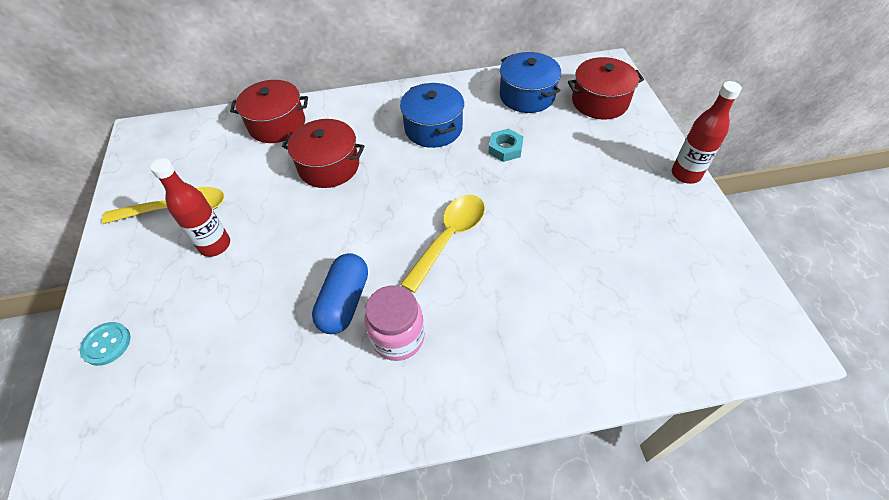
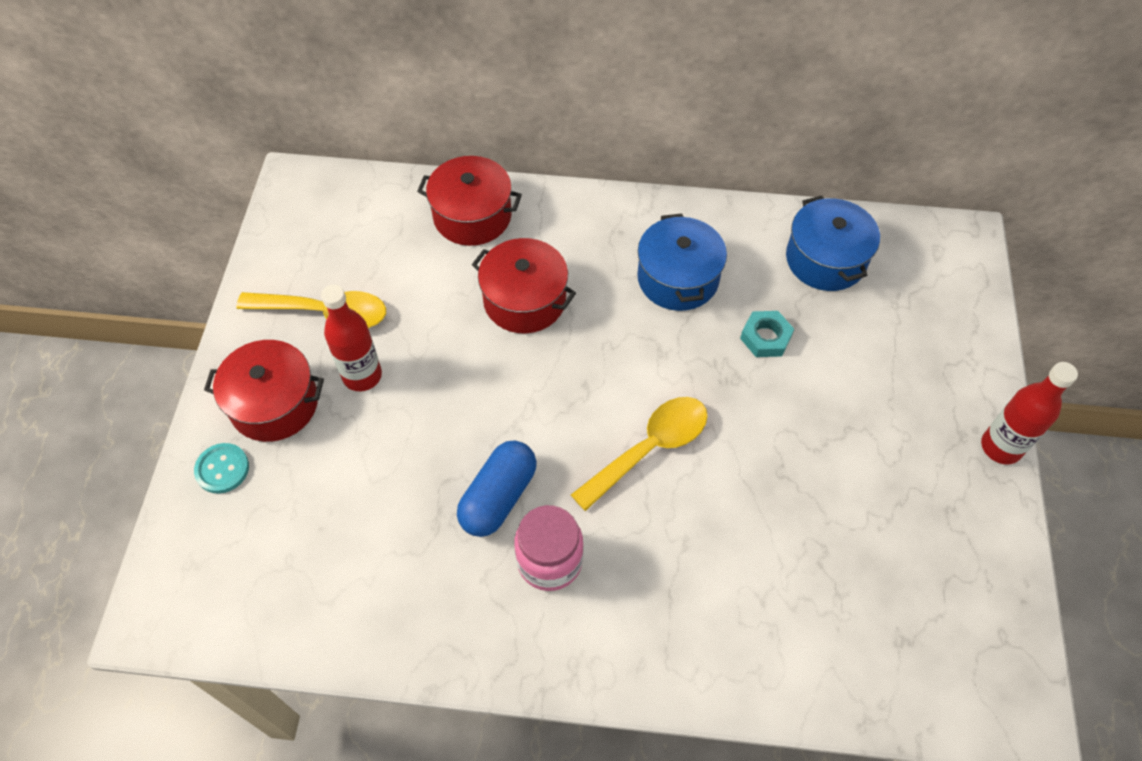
camera: 15 degrees right, 5 degrees up
(599, 102) = (927, 297): red pot -> red pot (274, 404)

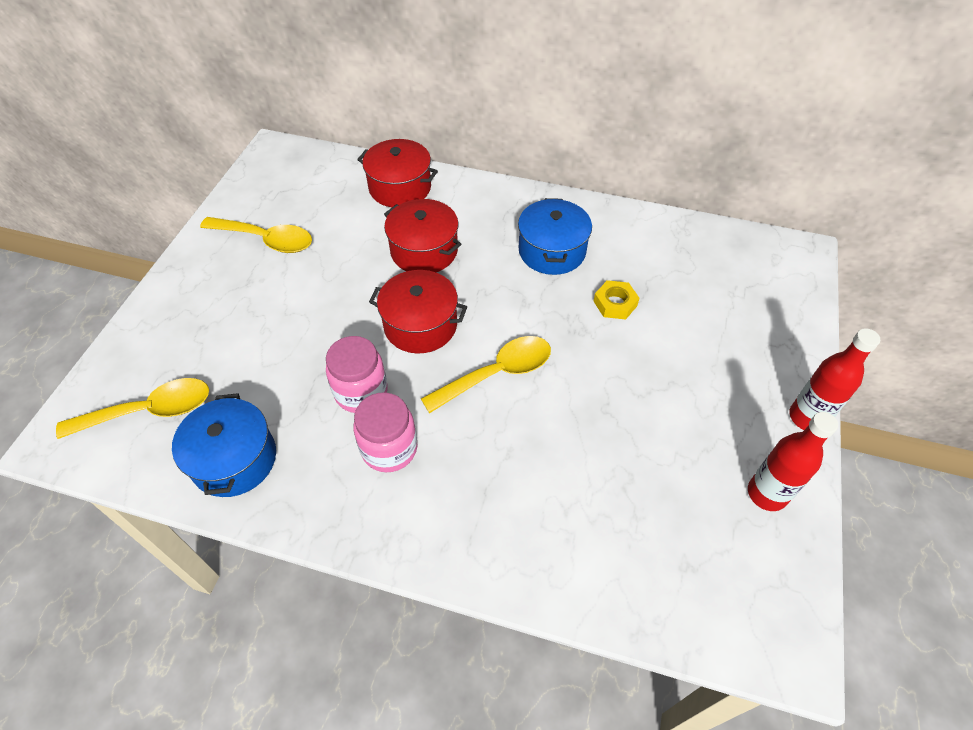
camera: 10 degrees right, 5 degrees down
(222, 469) = (150, 339): turquoise button -> none
(253, 562) = (150, 411): none -> yellow spoon
(274, 404) = (206, 298): red pot -> red pot (420, 325)
(362, 376) = (280, 287): red bottle -> red bottle (766, 494)
(498, 497) = (361, 392): blue capsule -> pink jar
(765, 337) = (615, 303): turquoise nut -> yellow nut
(825, 259) = (678, 253): blue pot -> blue pot (234, 459)

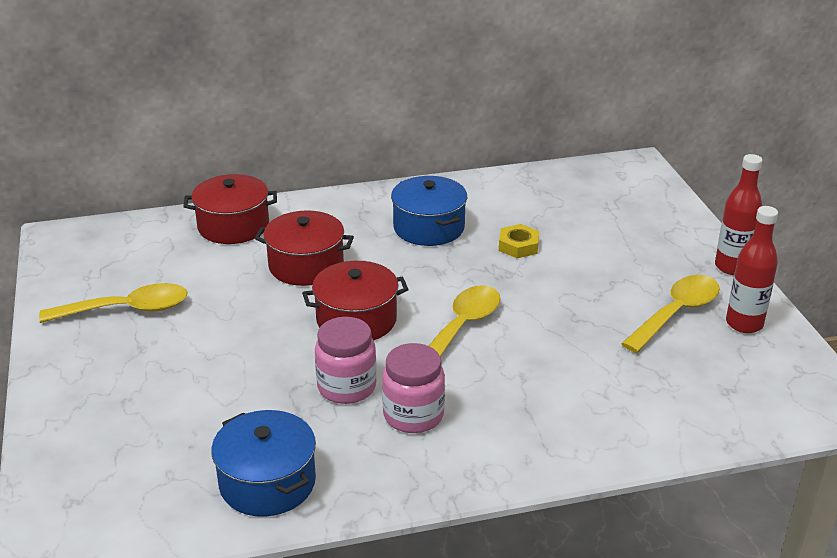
camera: 30 degrees left, 20 degrees down
(150, 411) = (135, 484): yellow spoon -> yellow spoon (676, 313)

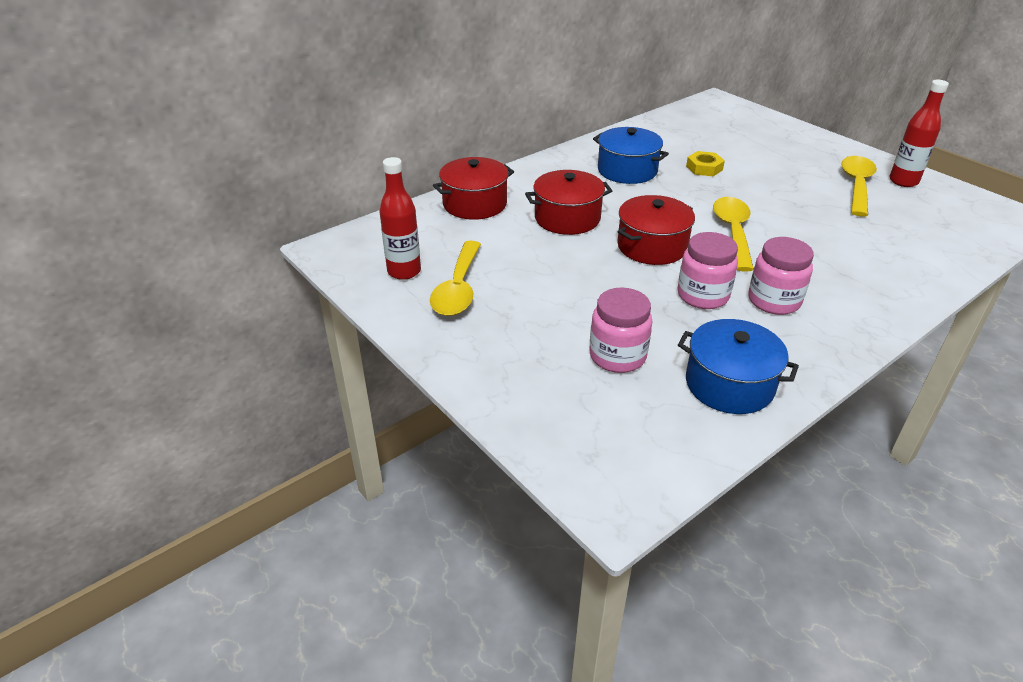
camera: 25 degrees left, 5 degrees up
(127, 309) = (458, 289): yellow spoon -> yellow spoon turned 135 degrees clockwise
(196, 420) = (617, 356): none -> pink jar
(732, 267) = (853, 149): red bottle -> red bottle (404, 271)

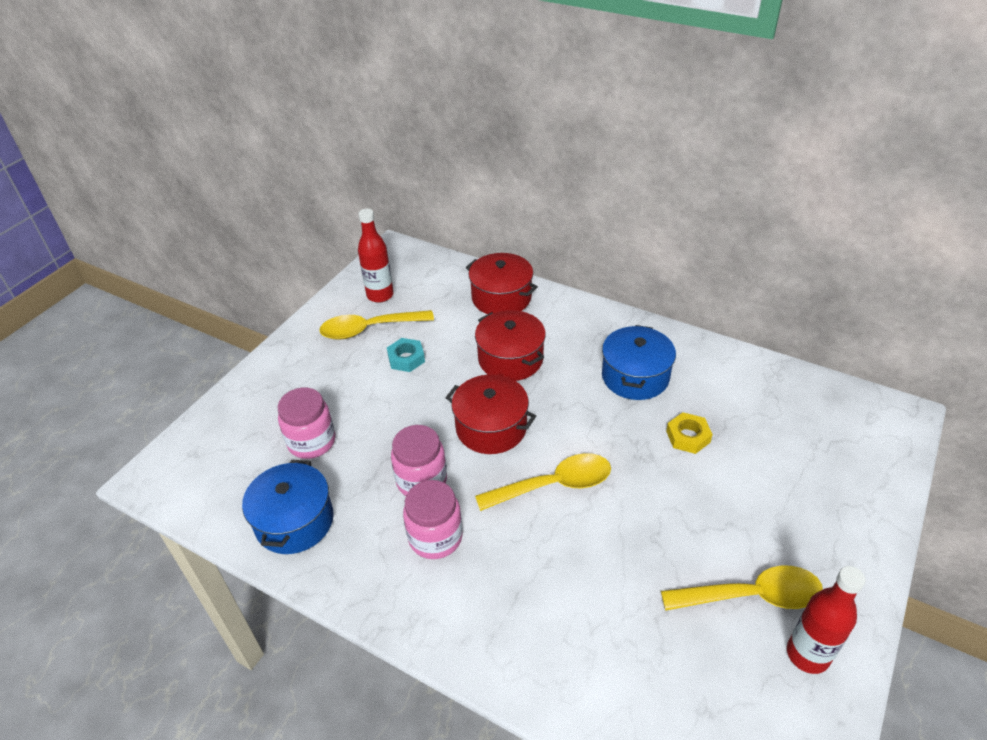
camera: 70 degrees right, 5 degrees up
(525, 274) = (406, 358): none -> turquoise nut

